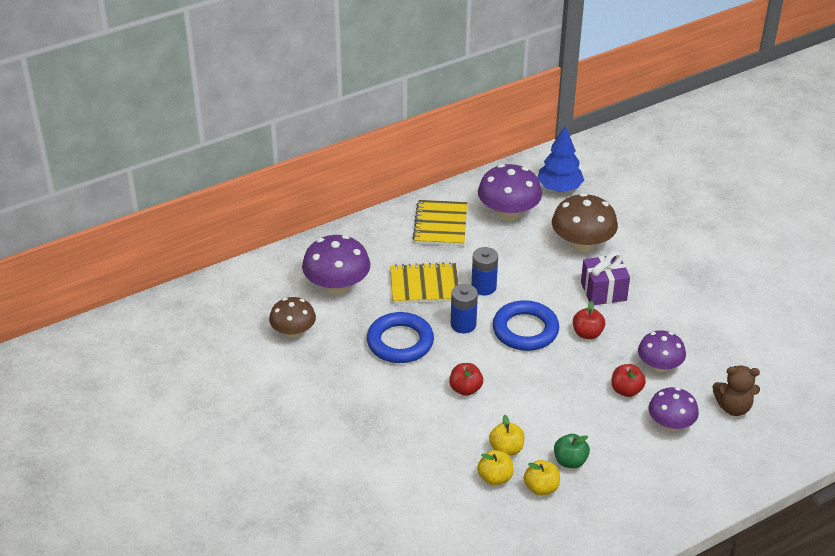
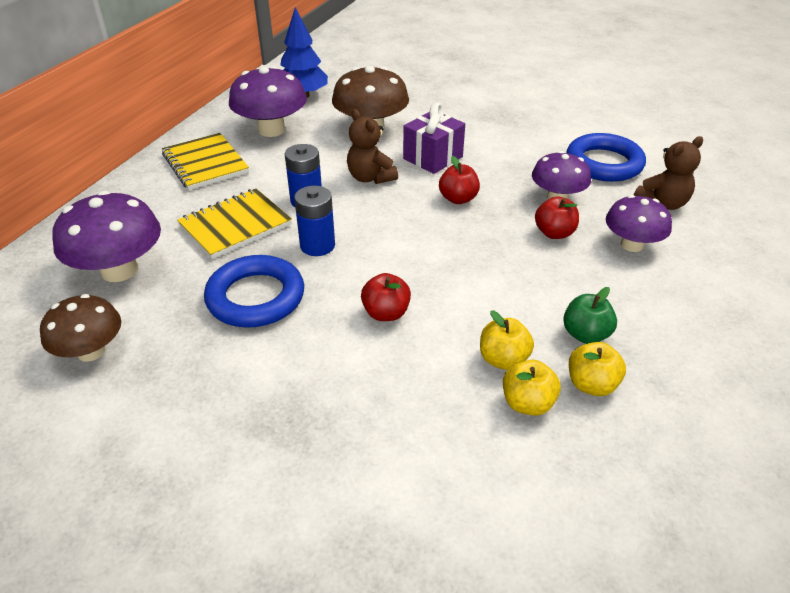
camera: 35 degrees left, 0 degrees up
(525, 330) = (392, 222): blue ring -> blue ring (604, 163)
(542, 288) = (370, 178): none -> brown teddy bear

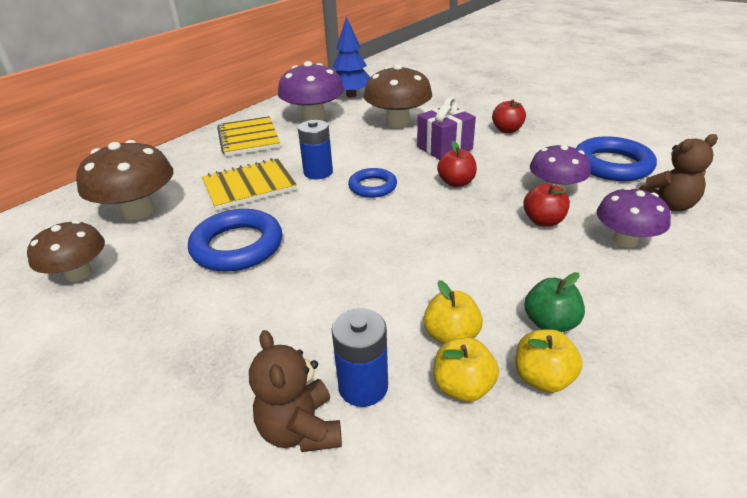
camera: 15 degrees right, 5 degrees down
(119, 270) = (138, 211): purple mushroom -> brown mushroom
(317, 245) = (311, 209): blue battery -> blue battery (363, 386)
(370, 178) = (382, 159): brown teddy bear -> brown teddy bear (300, 429)
(373, 212) = (372, 186): none -> blue ring
(386, 313) = (349, 275): red apple -> red apple (507, 130)

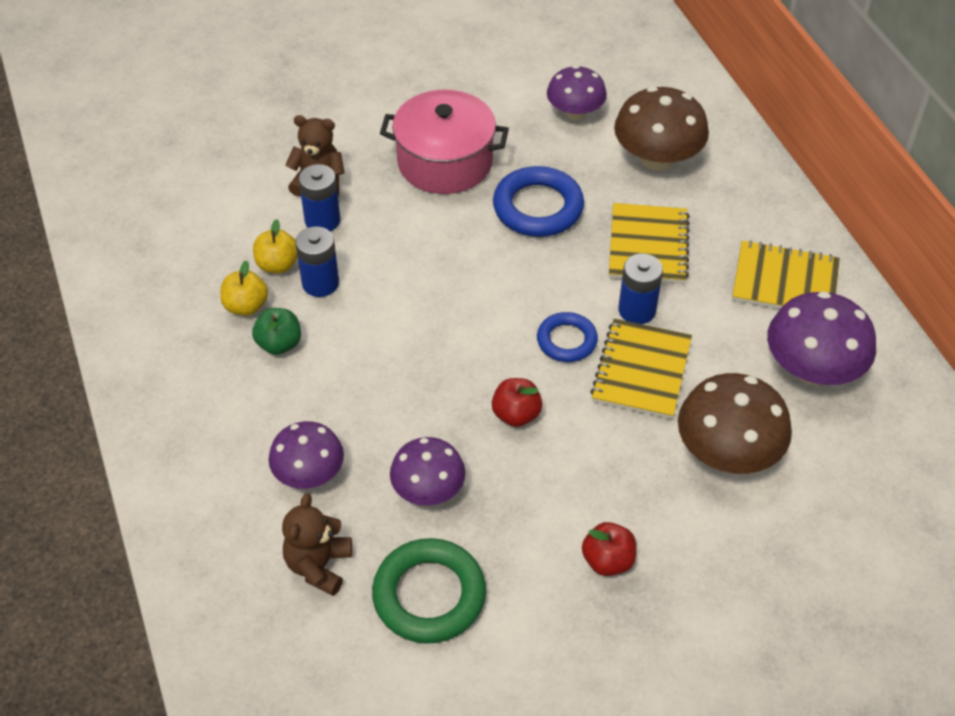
camera: 120 degrees right, 15 degrees up
(78, 273) = (575, 113): brown mushroom -> purple mushroom
(199, 331) = (445, 162): none -> pink pot
(351, 95) = (882, 452): blue tree -> none
(369, 157) = (641, 371): none -> yellow notebook
(444, 148) = (608, 456): purple gift -> none
(451, 336) = (320, 283): yellow apple -> blue battery
(543, 221) = (389, 436): red apple -> none
(612, 165) = (429, 595): blue ring -> green ring

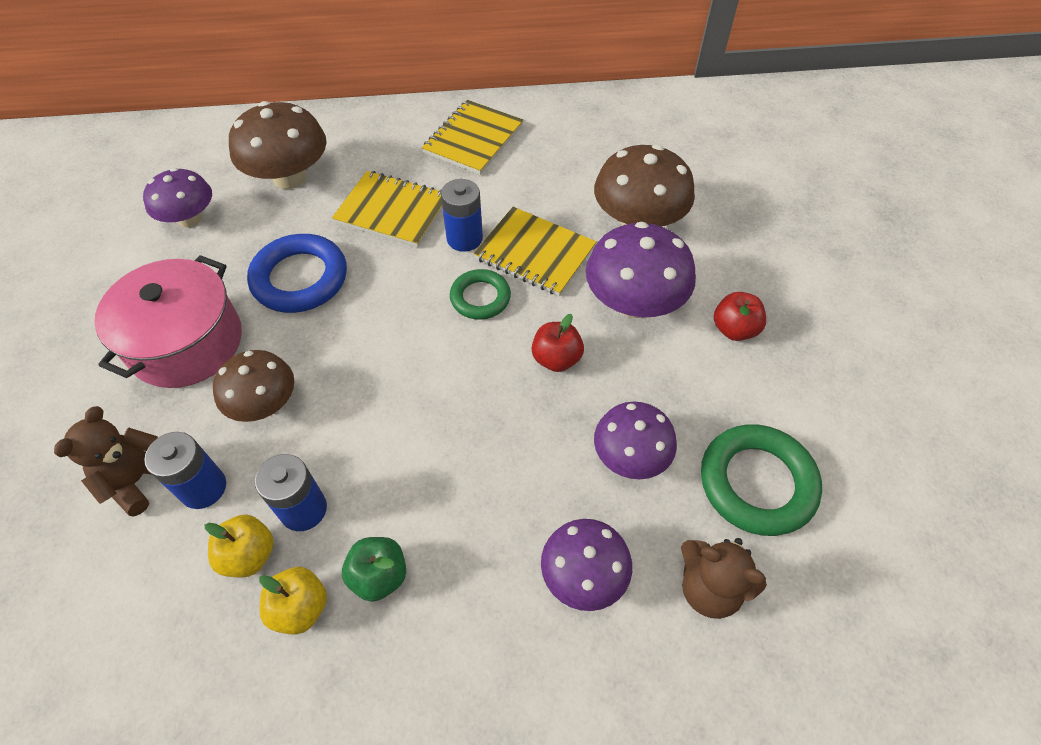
camera: 75 degrees left, 5 degrees up
(404, 229) = (264, 404): none -> brown mushroom
(566, 340) = (480, 298): blue ring -> green ring
(812, 369) = (568, 150): purple mushroom -> purple mushroom (634, 303)

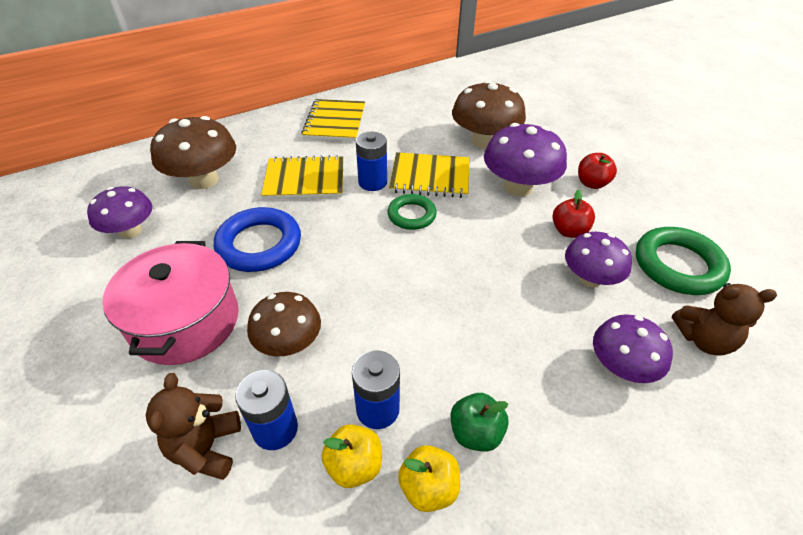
camera: 25 degrees left, 10 degrees down
(556, 359) = (494, 236): red apple -> red apple (569, 231)

